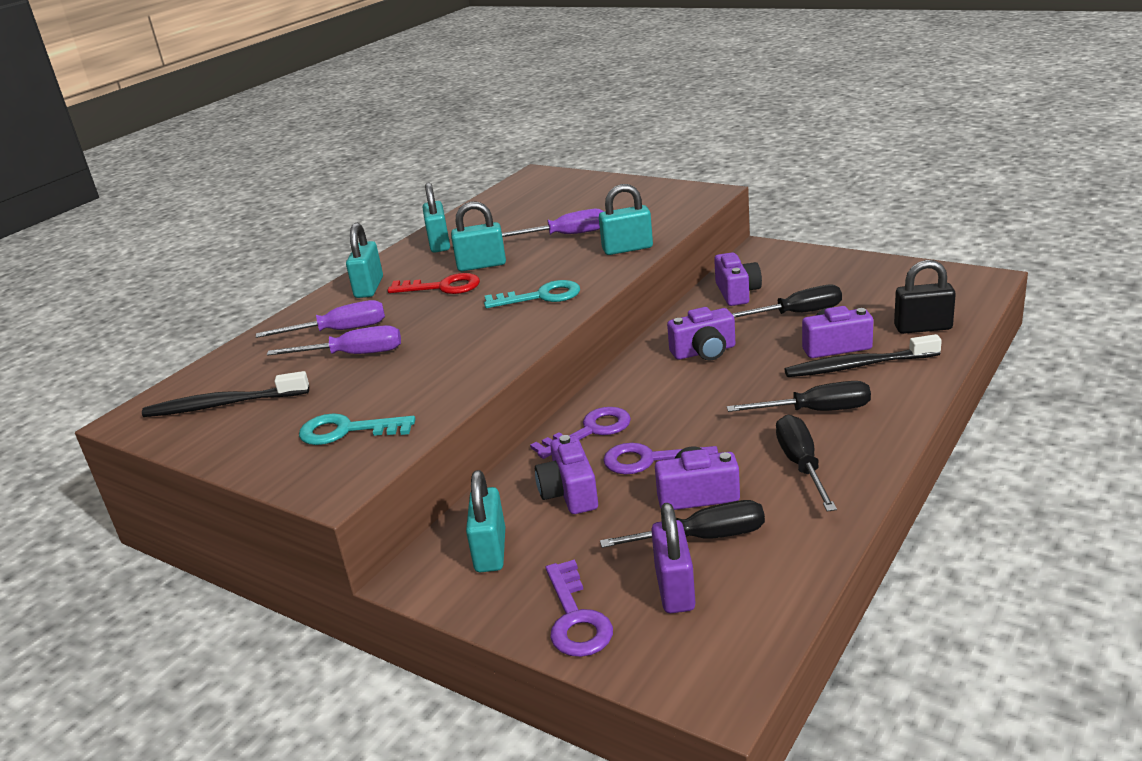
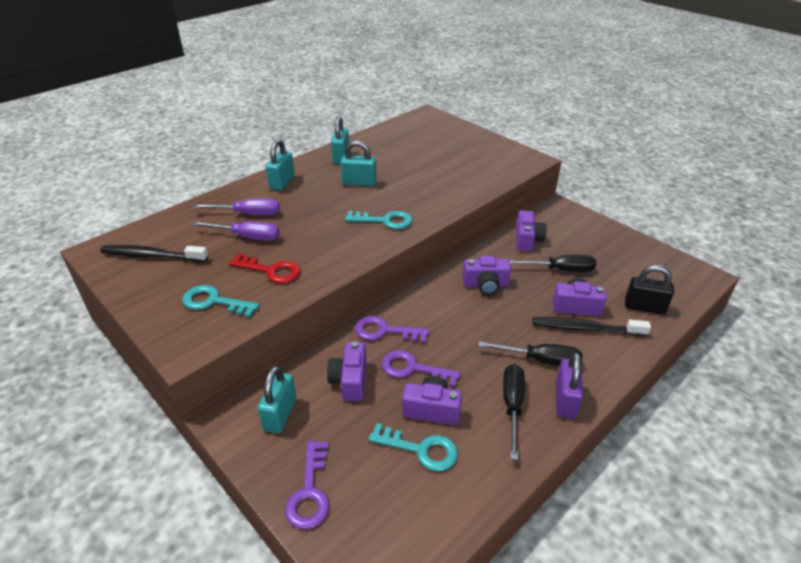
camera: 10 degrees right, 10 degrees up
(442, 287) = (327, 195): red key -> red key (271, 270)
(566, 235) = (423, 172): purple screwdriver -> none
(590, 431) = (384, 331): purple key -> purple key turned 150 degrees counterclockwise
(627, 249) = (458, 194): turquoise padlock -> none
(675, 589) = (384, 489): purple padlock -> purple padlock (565, 400)
(703, 538) = (421, 449): black screwdriver -> turquoise key

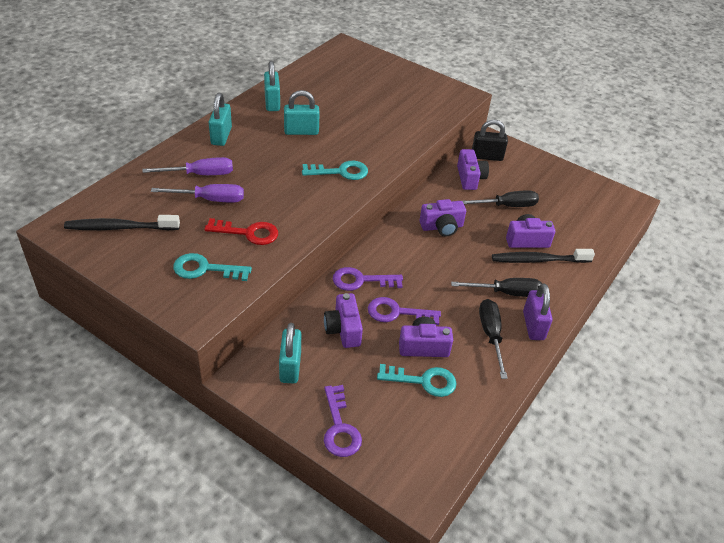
camera: 15 degrees left, 5 degrees up
(644, 307) = (585, 236): black padlock -> black padlock (487, 156)

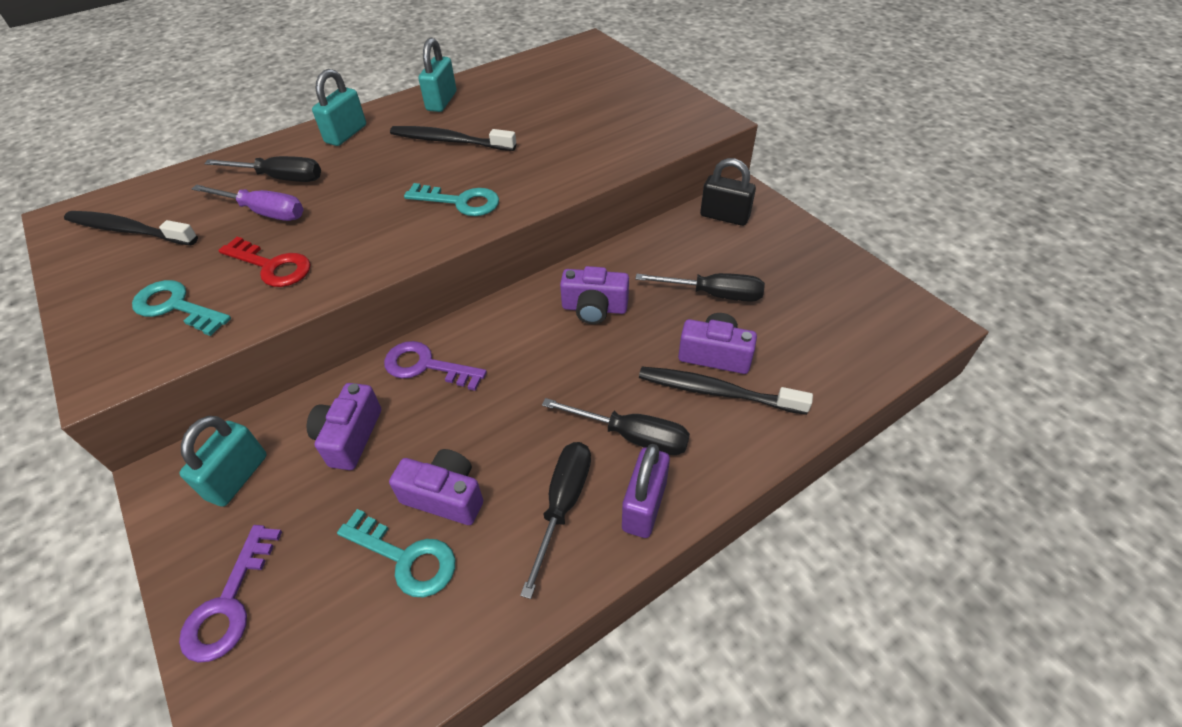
camera: 25 degrees right, 5 degrees up
(200, 174) = (280, 178): purple screwdriver -> black screwdriver
(301, 131) = (450, 141): turquoise padlock -> black toothbrush
(397, 313) = (443, 429): purple key -> none
(470, 178) = (680, 243): purple camera -> none

